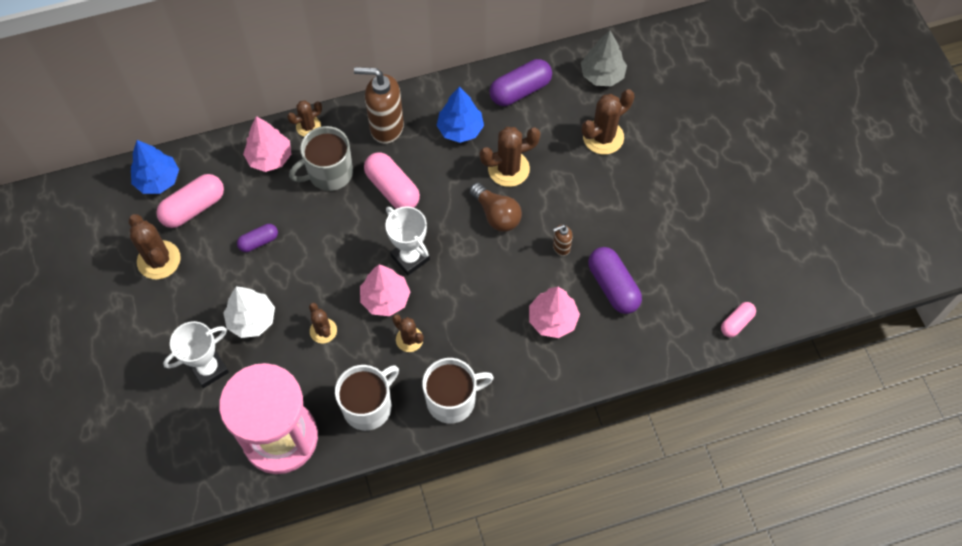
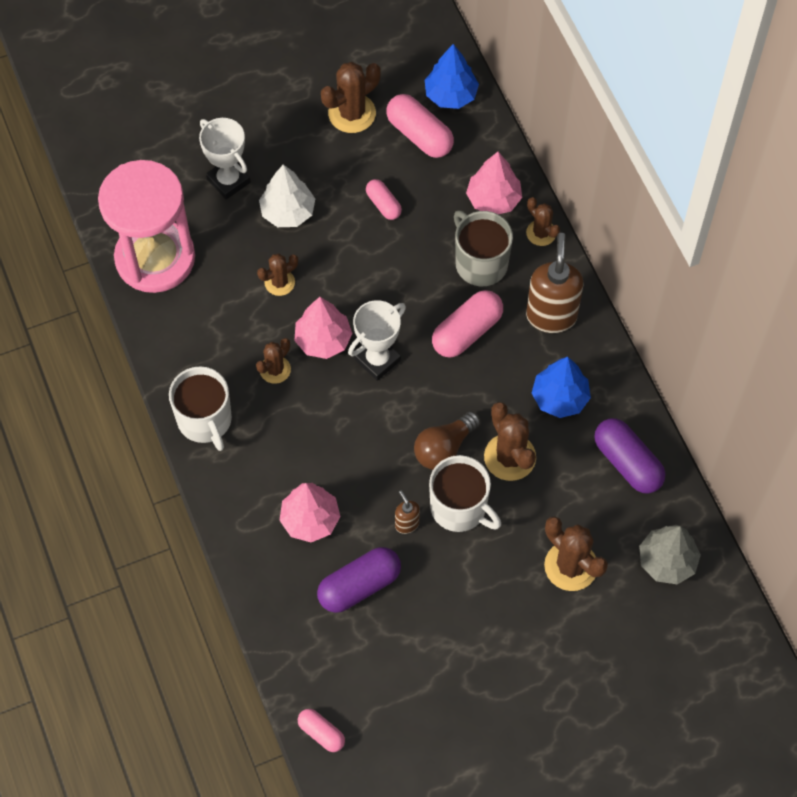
camera: 85 degrees right, 0 degrees up
(259, 241) = (383, 204): purple capsule -> pink capsule
(368, 406) = (194, 337): white mug -> white mug (459, 508)

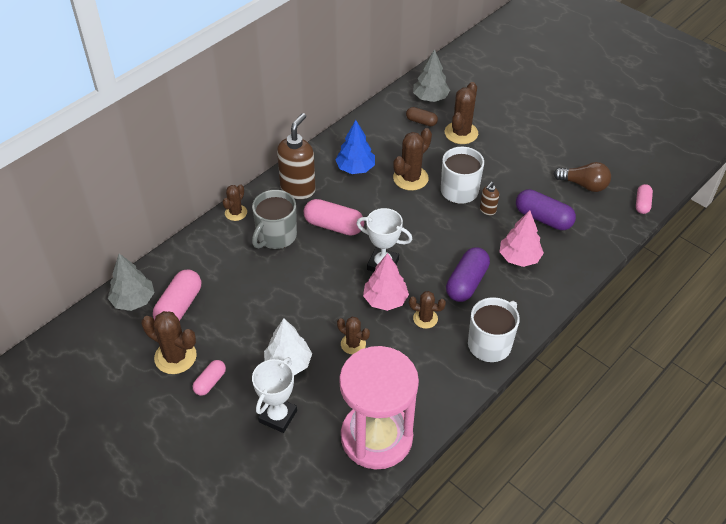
camera: 115 degrees left, 15 degrees down
(383, 204) = (253, 306): pink capsule -> pink capsule (210, 382)
(444, 448) = (424, 210): brown light bulb -> brown light bulb (583, 185)
(451, 95) = (133, 300): blue tree -> grey tree
(493, 199) = (219, 245): pink tree -> none
(551, 315) = (298, 189): brown soap dispenser -> brown soap dispenser turned 135 degrees clockwise
(618, 524) = (421, 121): none -> brown capsule
(627, 463) = (380, 128): purple capsule -> purple capsule (466, 283)

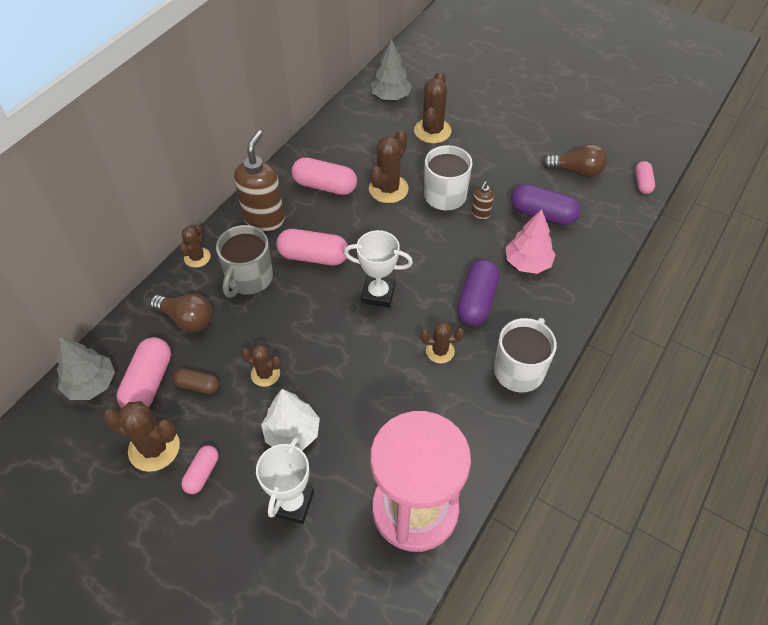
camera: 10 degrees left, 5 degrees up
(218, 261) = (187, 319): none -> brown light bulb
(353, 344) = (364, 396): brown cactus -> brown cactus (265, 374)
(355, 168) = (325, 186): blue tree -> pink capsule
(385, 300) = (390, 336): pink tree -> none
(421, 121) = (386, 124): brown capsule -> brown capsule (198, 386)

